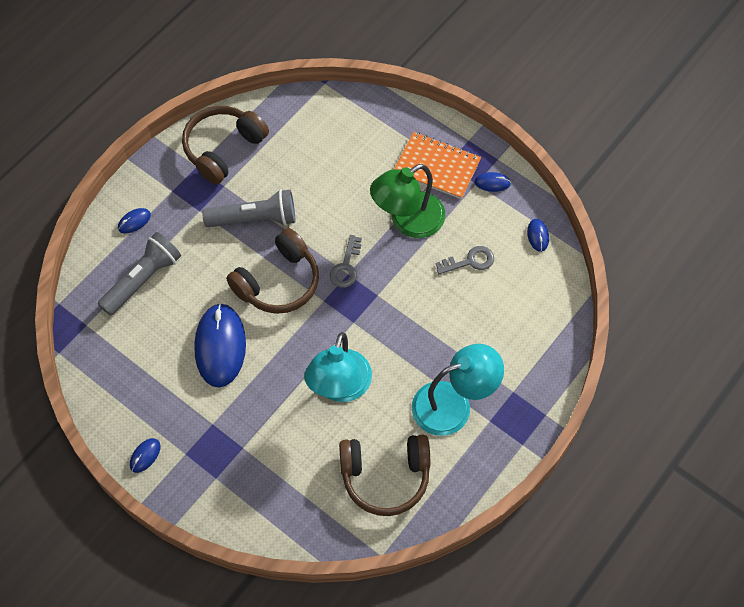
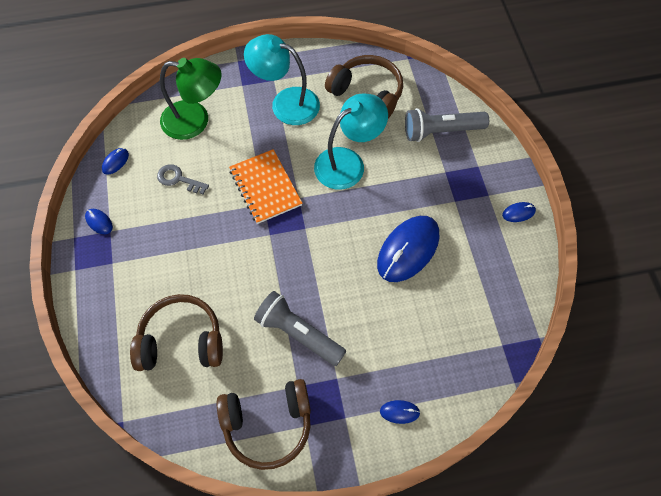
camera: 140 degrees left, 0 degrees up
(143, 279) = (429, 350): grey flashlight -> grey flashlight (441, 131)
(278, 282) = (325, 266): brown headphones -> brown headphones (181, 341)
(346, 266) = (265, 240): grey key -> none
(408, 221) = (188, 240): green lamp -> green lamp (195, 121)
(437, 167) = (122, 266): orange notebook -> orange notebook (265, 187)

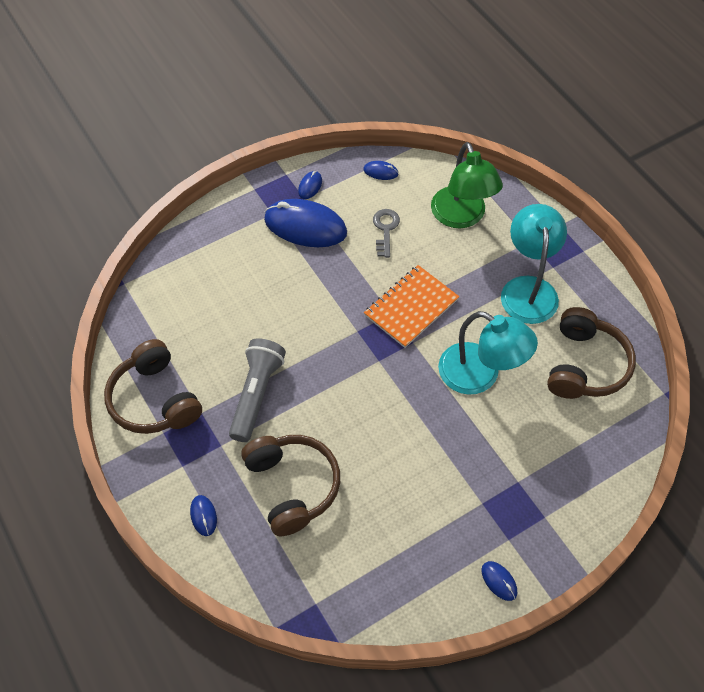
camera: 70 degrees right, 5 degrees down
(181, 341) = (214, 298): brown headphones -> brown headphones (292, 486)
(408, 250) = (395, 470): blue mouse -> blue mouse (305, 226)
(441, 131) = (574, 461): grey flashlight -> none

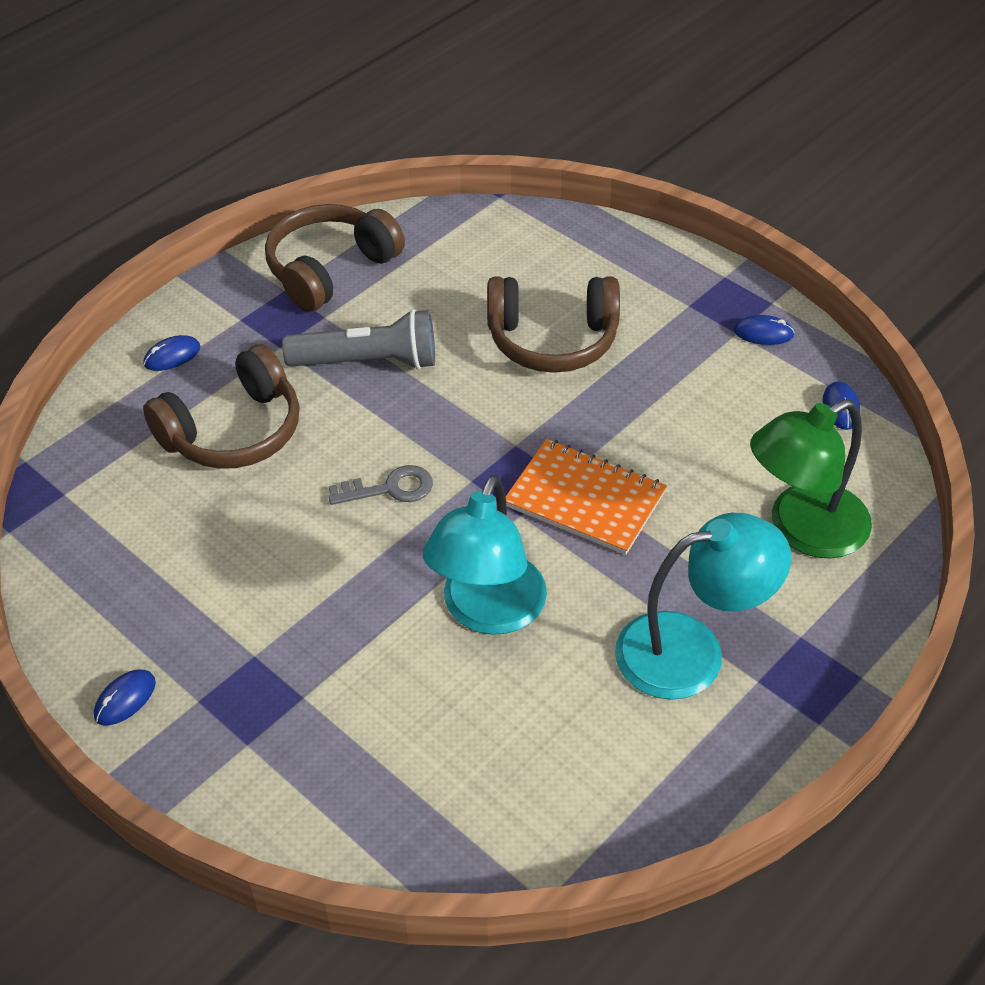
camera: 75 degrees right, 10 degrees down
(305, 226) = (683, 345): blue mouse -> none
(385, 229) = (724, 438): grey key -> grey key (390, 488)
(585, 365) = (561, 761): brown headphones -> brown headphones (552, 340)

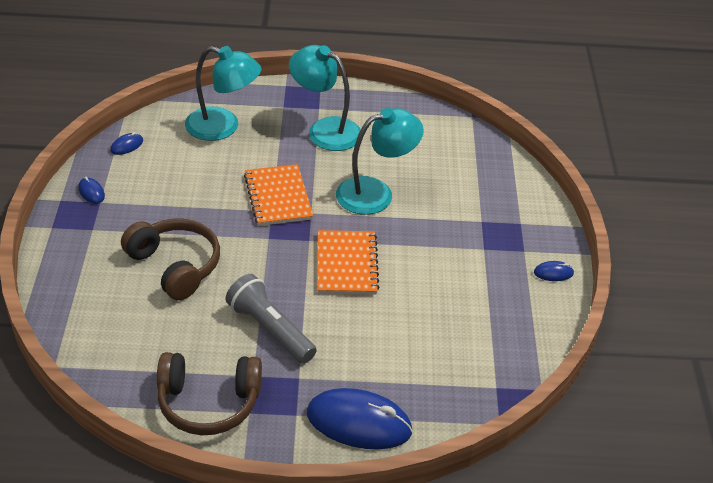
camera: 135 degrees left, 5 degrees down
(172, 356) = (359, 422): blue mouse -> blue mouse, size x2.32
(233, 431) = (379, 350): brown headphones -> none
(390, 488) = (346, 264): grey key -> orange notebook
(802, 530) = (223, 127): green lamp -> turquoise lamp

